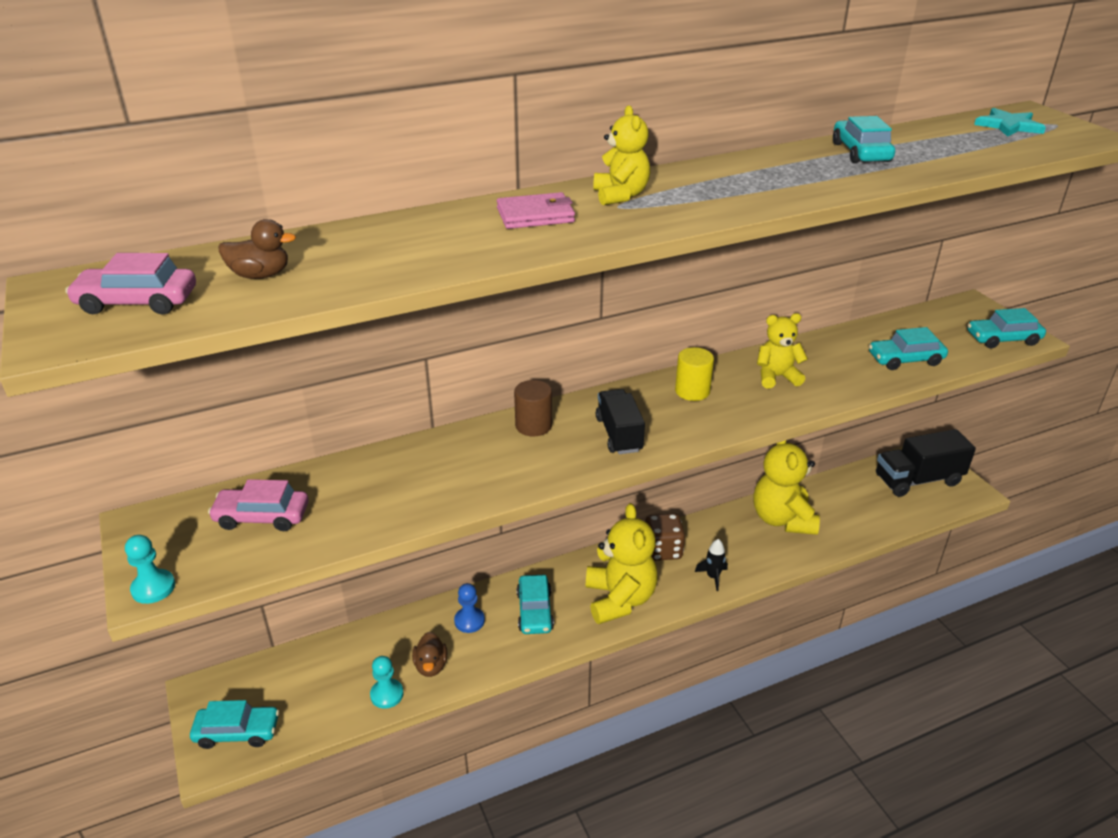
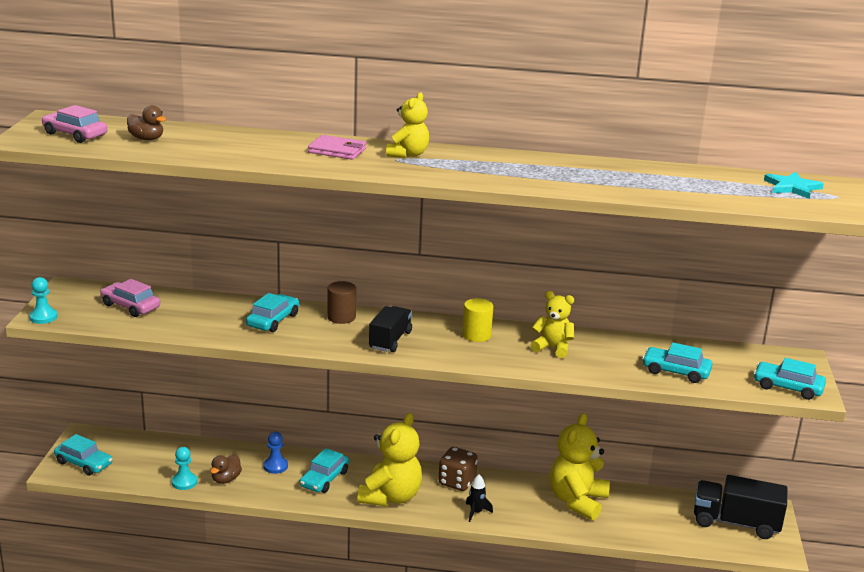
camera: 30 degrees right, 10 degrees down
(861, 152) = (627, 173): turquoise car -> turquoise car (273, 320)

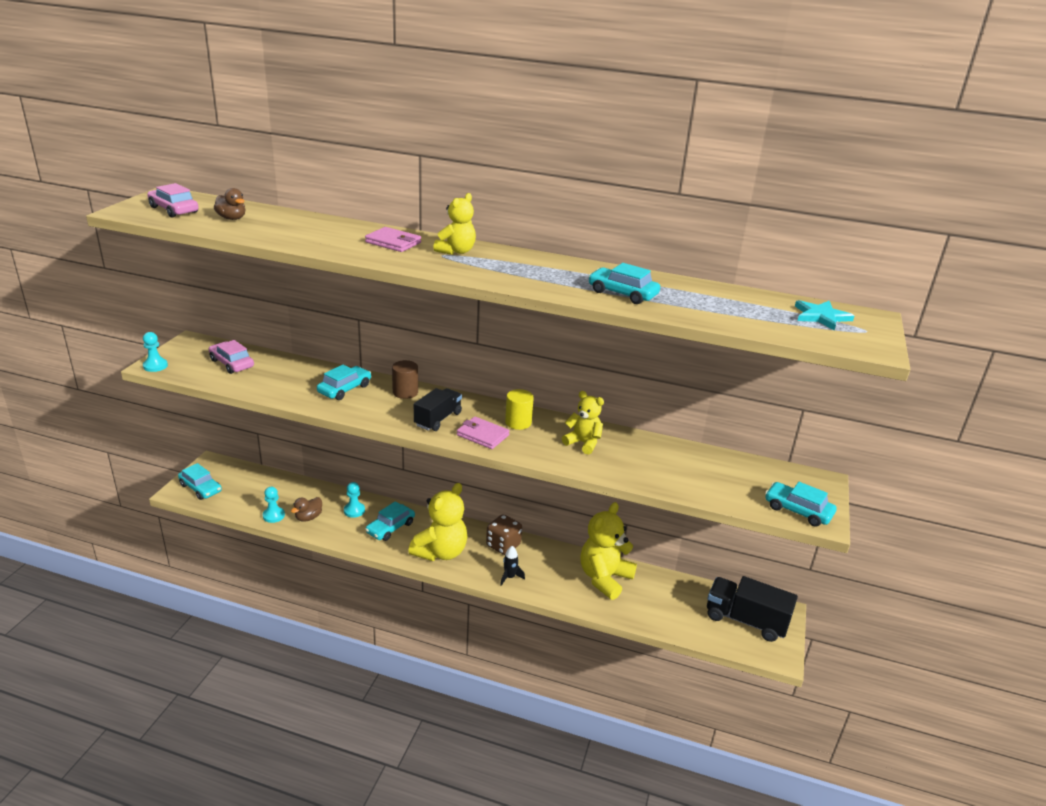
camera: 10 degrees right, 5 degrees up
(275, 466) = (354, 510): blue pawn -> turquoise pawn
(445, 351) = (482, 435): none -> pink wallet
(676, 371) = (692, 481): turquoise car -> turquoise car (622, 293)

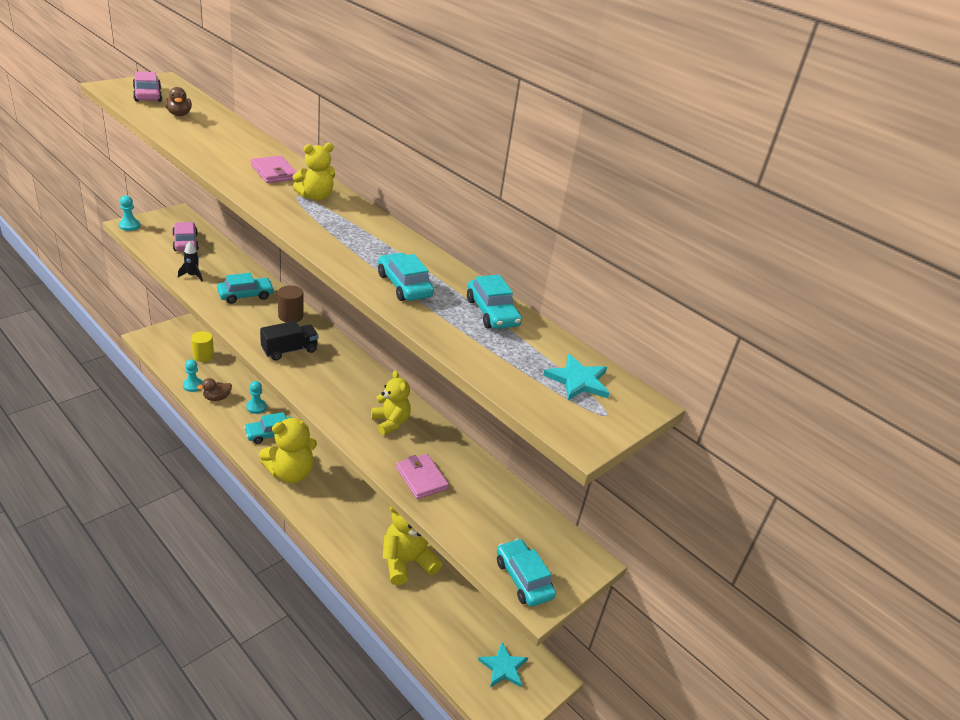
camera: 25 degrees right, 5 degrees up
(200, 488) = (162, 341): turquoise car -> turquoise car (492, 312)
(482, 435) = (310, 379): pink wallet -> pink wallet (421, 478)
(503, 545) = (347, 491): brown dice -> none
(509, 577) = (326, 521): black rocket -> black rocket (192, 275)
(518, 422) = (354, 380): yellow cylinder -> yellow cylinder (203, 356)
(746, 620) = (503, 667): black truck -> turquoise star

